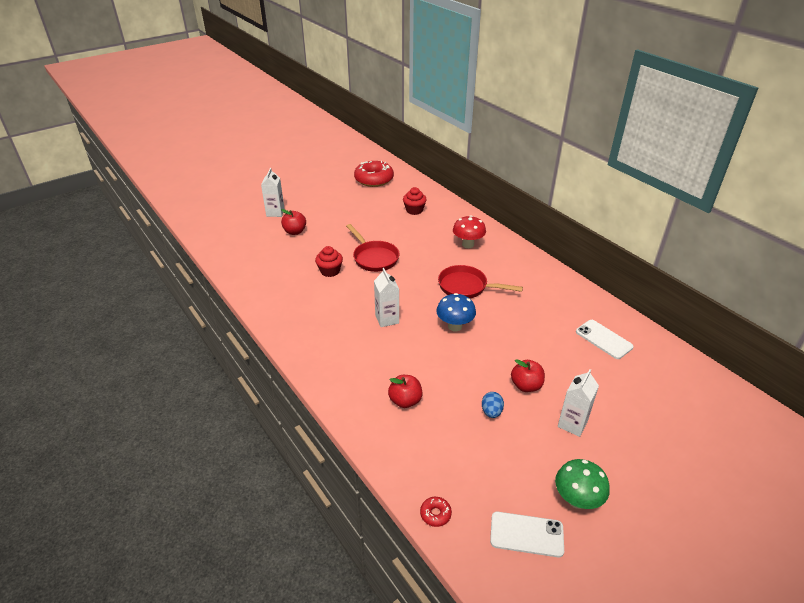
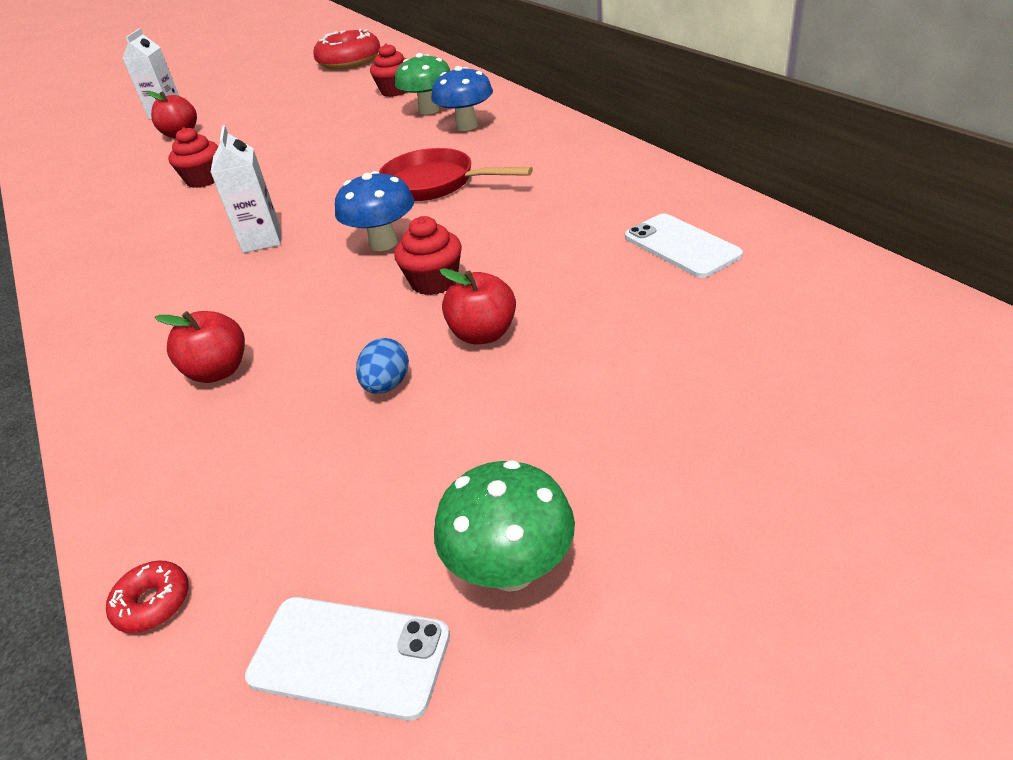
camera: 10 degrees right, 0 degrees up
(374, 258) = (291, 156): red pan -> none
(441, 229) = (429, 110): none -> green mushroom
(468, 244) = (466, 126): red mushroom -> blue mushroom
(491, 353) = (434, 282): none -> red cupcake
(572, 424) = (559, 402): white carton -> none

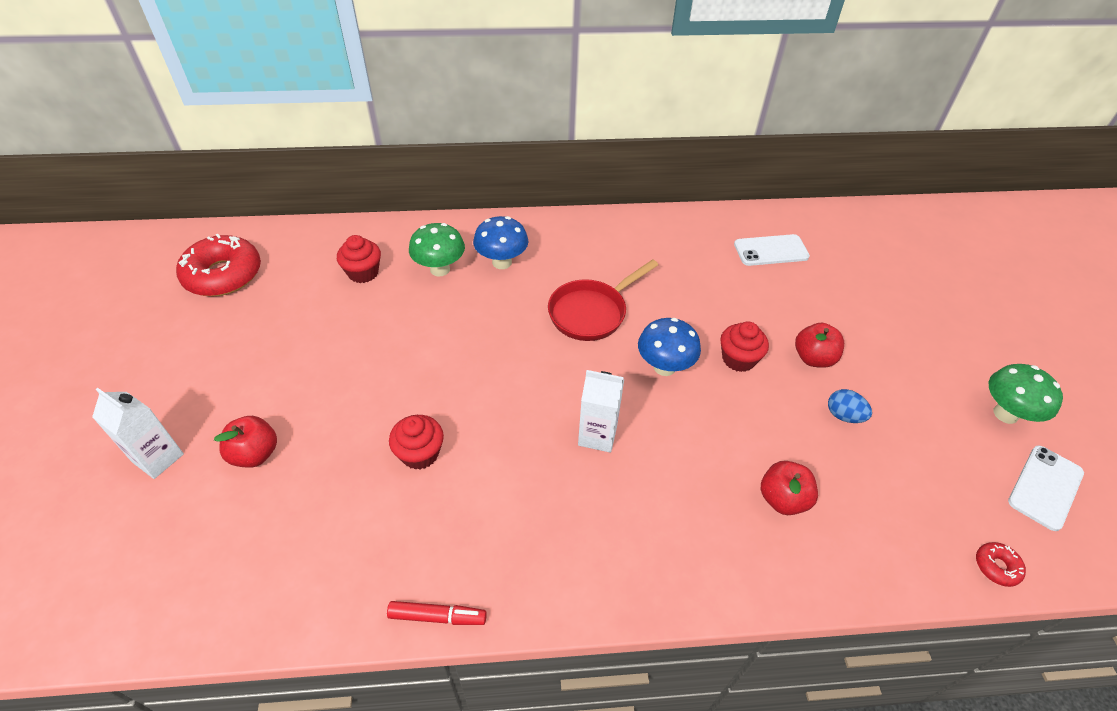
camera: 70 degrees left, 10 degrees up
(46, 241) = (437, 616): none -> red marker

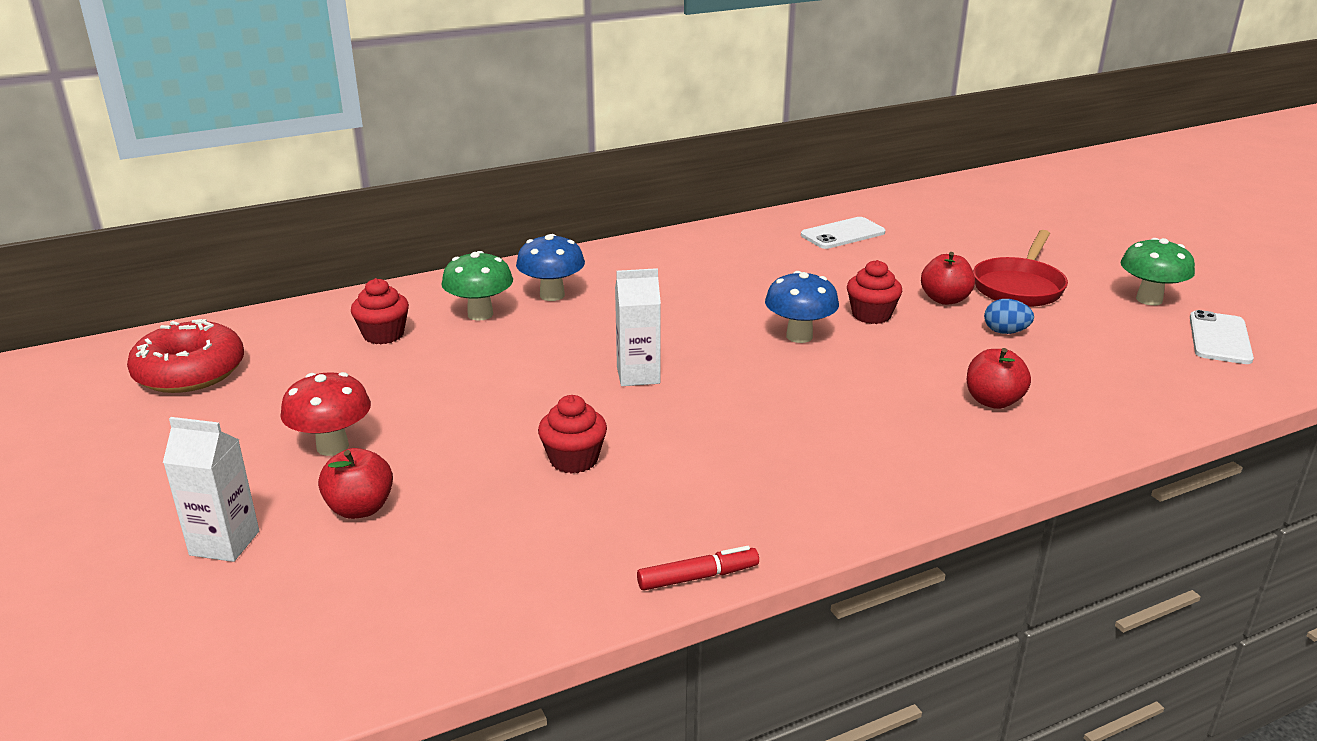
camera: 20 degrees left, 20 degrees down
(270, 383) = (332, 446): none -> red mushroom
(591, 312) = (687, 313): red pan -> red pan (1019, 287)
(597, 435) = (767, 400): white carton -> white carton (638, 375)
(996, 567) = (1219, 398): red donut -> none

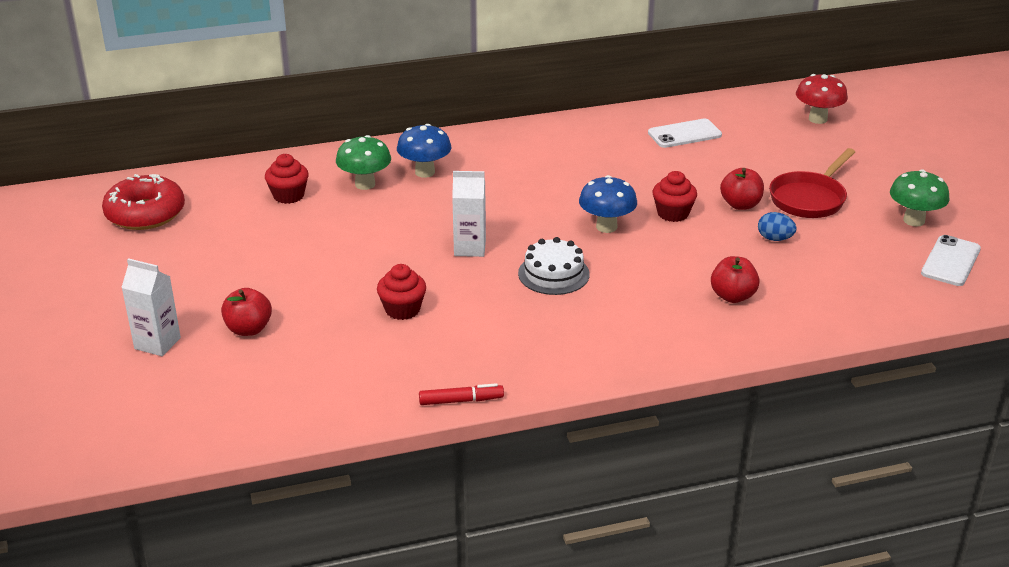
camera: 10 degrees right, 5 degrees up
(332, 446) = (237, 282): red mushroom -> red mushroom (818, 119)
(757, 396) = (553, 274): none -> white cake

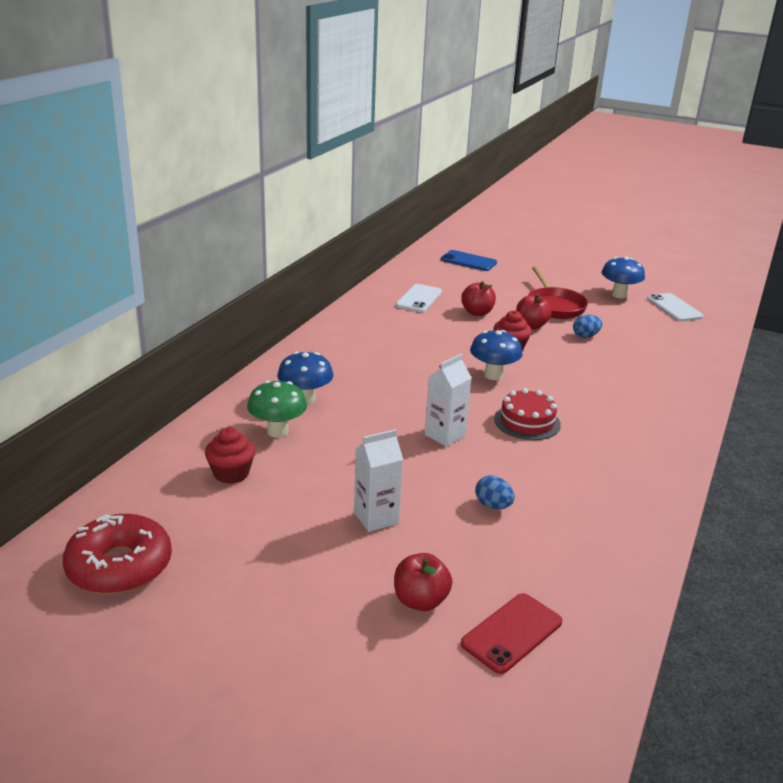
camera: 50 degrees left, 5 degrees down
(157, 343) = (372, 672): white carton -> white carton (376, 518)
(260, 378) = (511, 633): none -> red phone
(402, 309) = (493, 505): red cupcake -> blue egg
(461, 401) = (656, 542): red marker -> none
(553, 274) = (527, 422): white cake -> red cake
(732, 296) = (635, 379): red apple -> red apple (477, 313)
(818, 119) = (468, 261): red mushroom -> blue phone
(914, 220) = (619, 295): green mushroom -> blue mushroom

